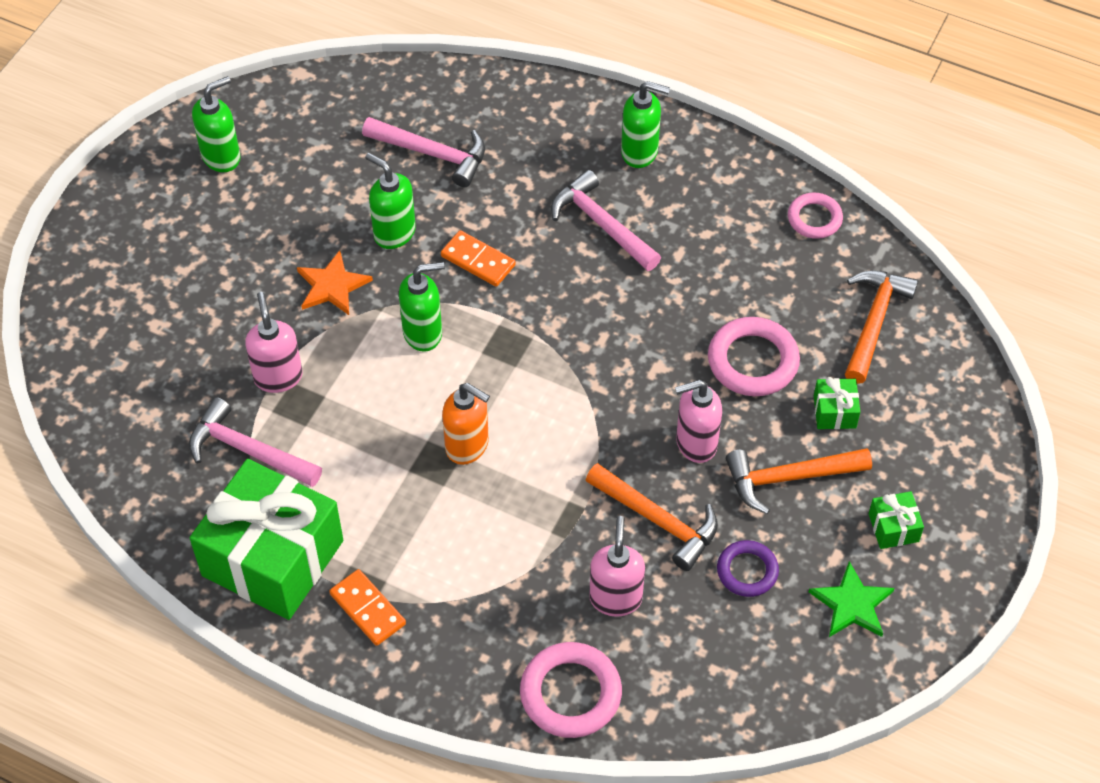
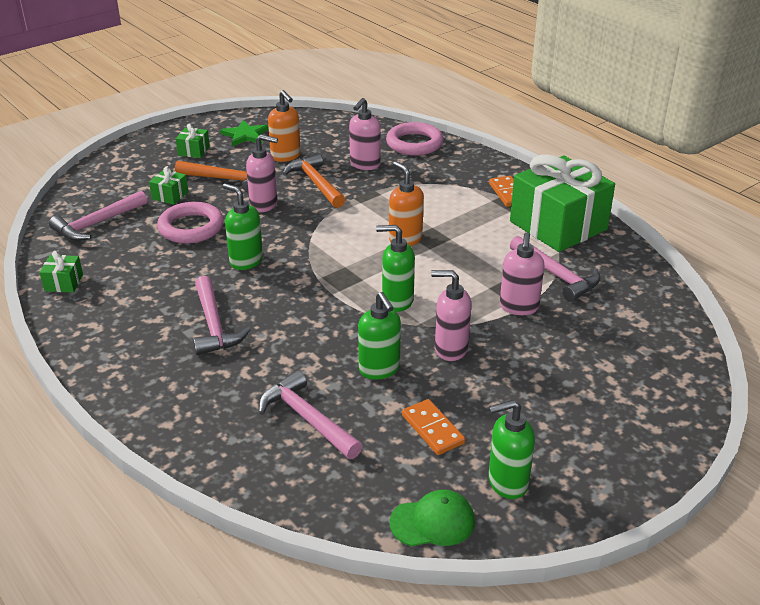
camera: 155 degrees left, 20 degrees down
(272, 102) = (433, 522): none -> green cap
(332, 286) = (450, 349): orange star -> pink soap dispenser
(478, 260) = (325, 331): orange domino -> orange domino (432, 429)
(640, 152) = (137, 363): green soap dispenser -> green soap dispenser (246, 261)
(747, 571) = (286, 156): purple ring -> orange soap dispenser
(814, 218) = (64, 283): pink ring -> green gift
(874, 322) = (97, 224): orange hammer -> pink hammer

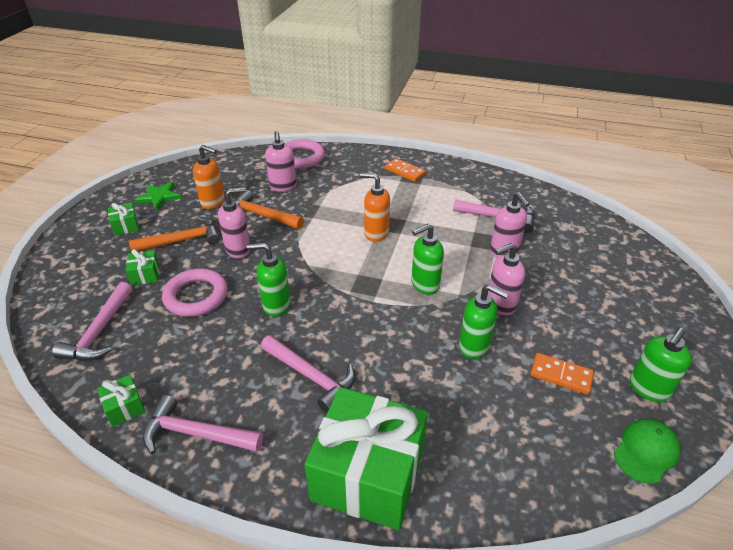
camera: 35 degrees left, 5 degrees up
(307, 419) = (473, 419): pink hammer -> pink hammer (196, 433)
(558, 225) = (460, 182): green gift -> green gift (368, 474)

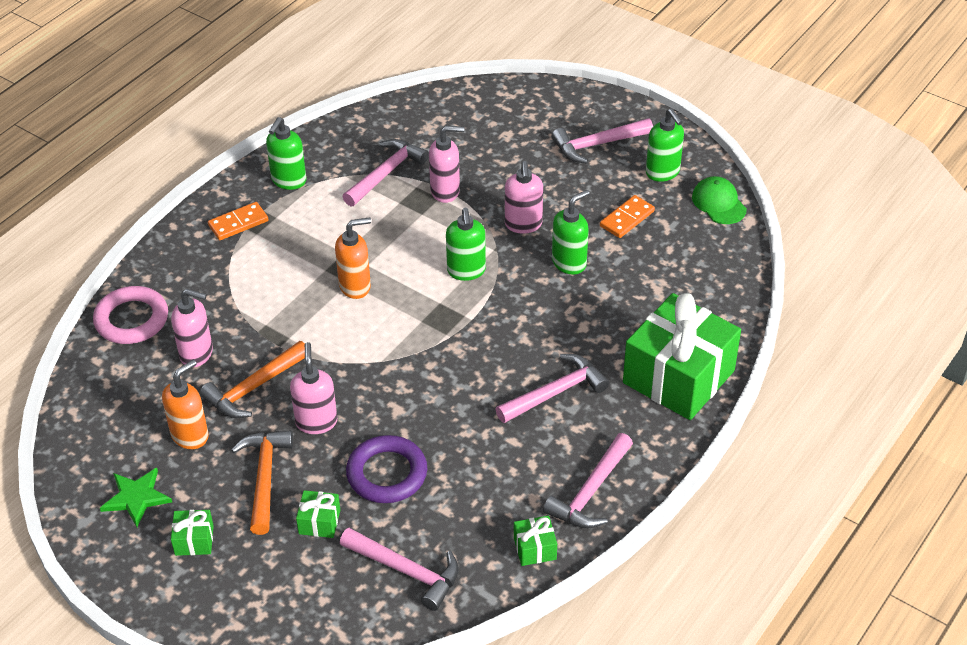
camera: 70 degrees left, 5 degrees up
(196, 296) = (387, 473): pink ring -> purple ring
(276, 305) = (438, 402): green soap dispenser -> green soap dispenser (288, 181)
(376, 233) = (355, 286): orange soap dispenser -> orange soap dispenser turned 150 degrees counterclockwise
(640, 328) = (597, 144): none -> pink hammer

